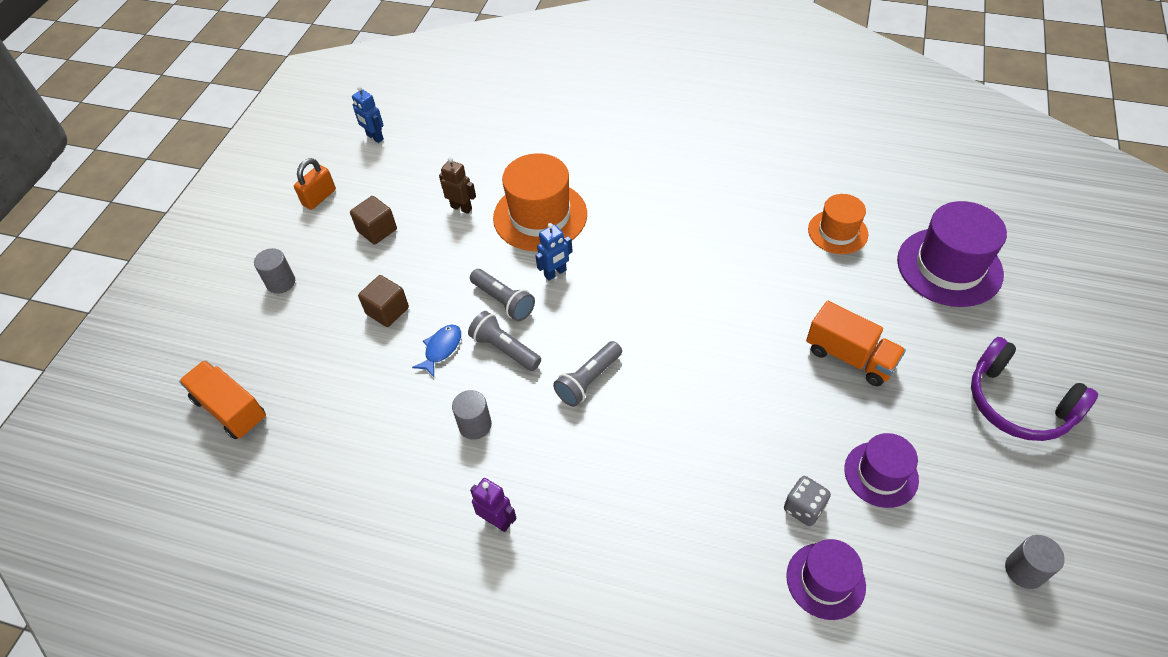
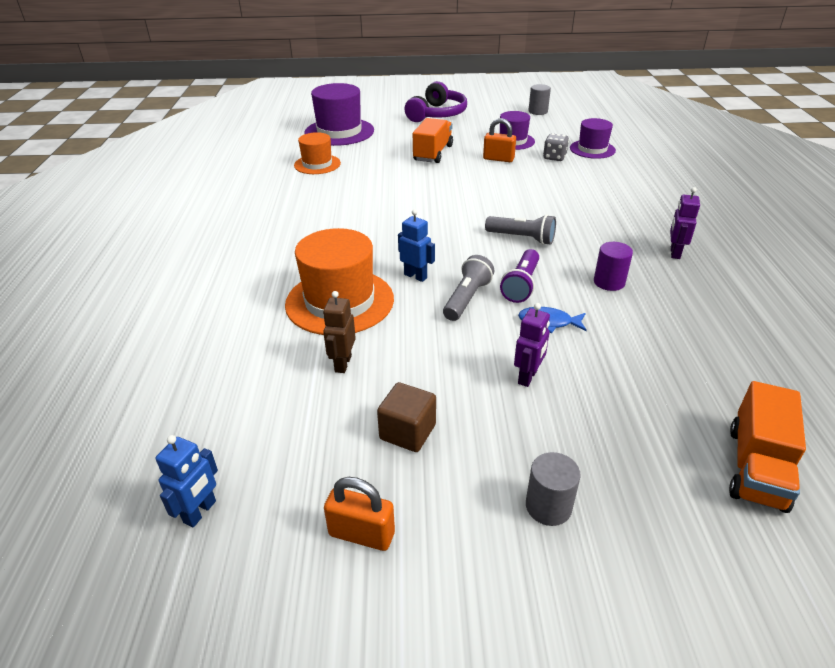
camera: 110 degrees left, 15 degrees down
(387, 311) = (528, 377): brown cube -> purple robot
(475, 425) = (609, 282): grey cylinder -> purple cylinder
(504, 349) = (521, 285): grey flashlight -> purple flashlight
(813, 430) = (498, 159): none -> orange padlock

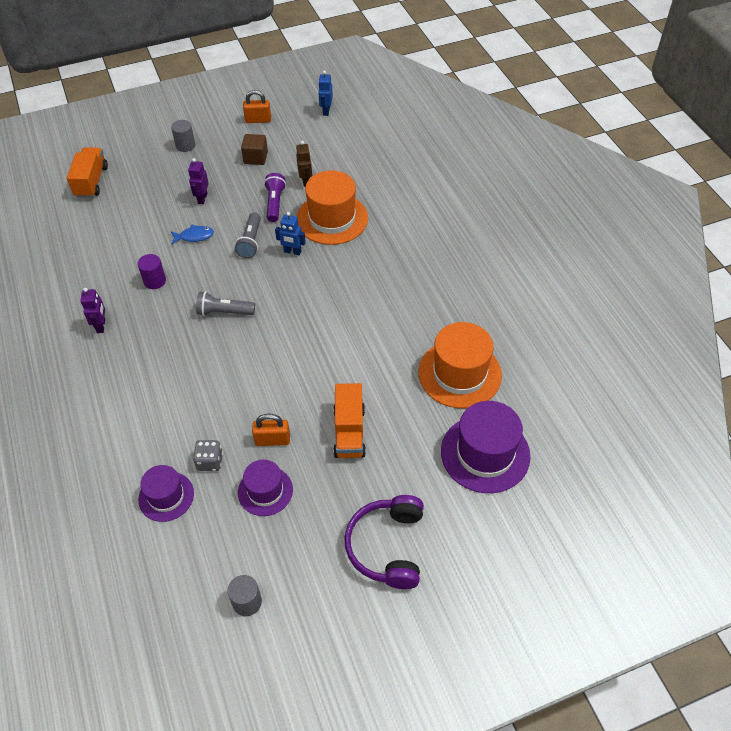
camera: 160 degrees right, 15 degrees up
(317, 164) = (459, 373): orange hat -> orange hat, size x1.66
(521, 285) = (216, 262): purple flashlight -> purple flashlight (275, 203)

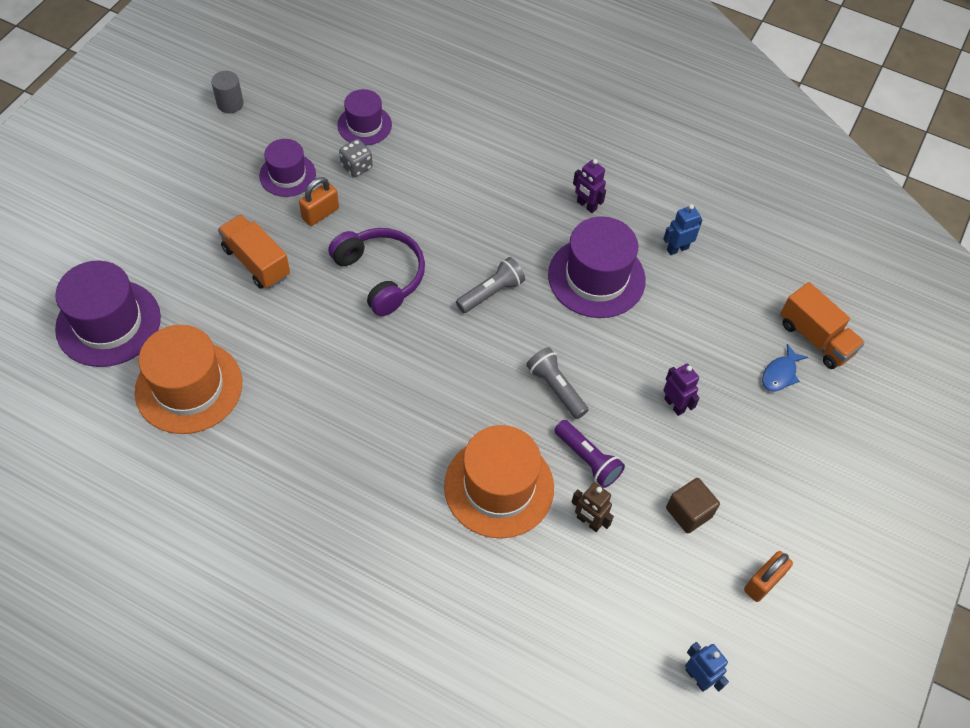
camera: 135 degrees right, 5 degrees up
(155, 281) = (596, 277): purple cylinder -> purple hat
(185, 145) = (791, 466): grey cylinder -> none
(194, 236) = (621, 352): blue fish -> blue fish (780, 374)
(292, 252) = (497, 408): blue robot -> blue robot (677, 249)
(387, 546) = (147, 198): purple headphones -> purple headphones (381, 275)

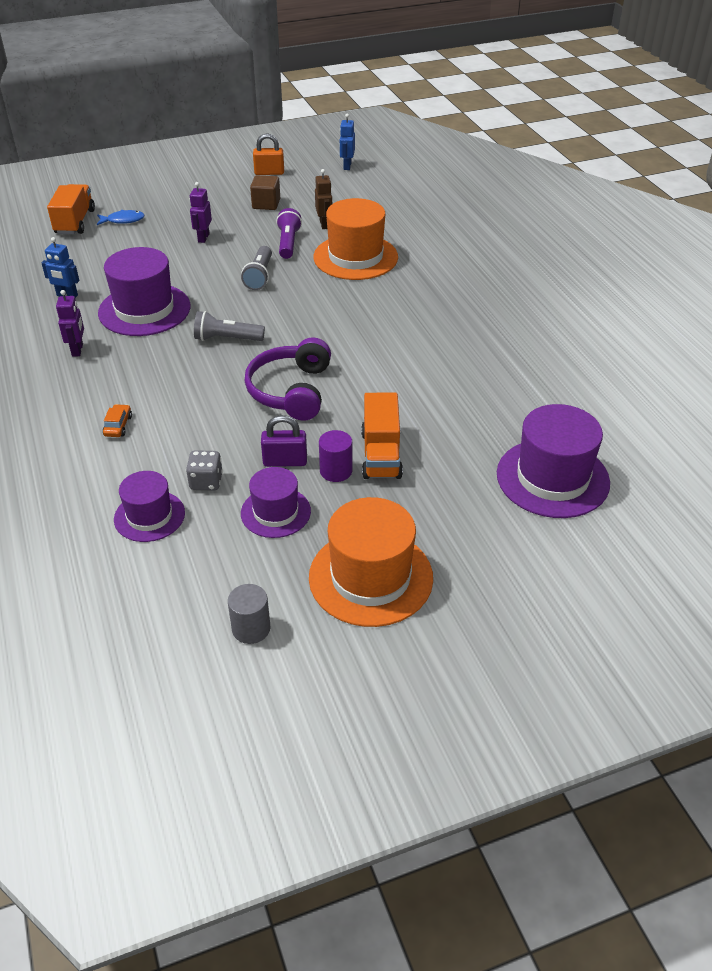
camera: 135 degrees left, 15 degrees down
(189, 387) = (515, 400): orange hat -> orange hat (370, 577)
(277, 228) = (336, 471): none -> purple cylinder
(320, 213) = (285, 461): orange padlock -> purple padlock
(467, 167) = (118, 426): none -> orange car

